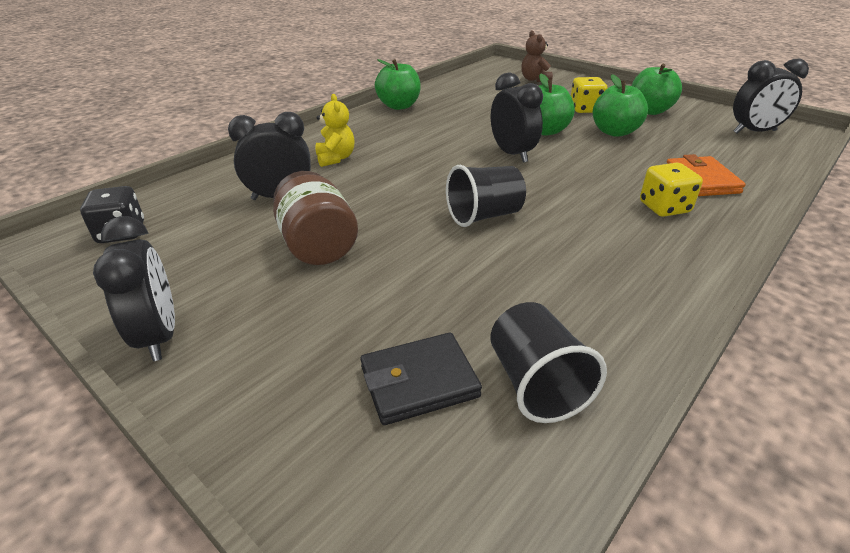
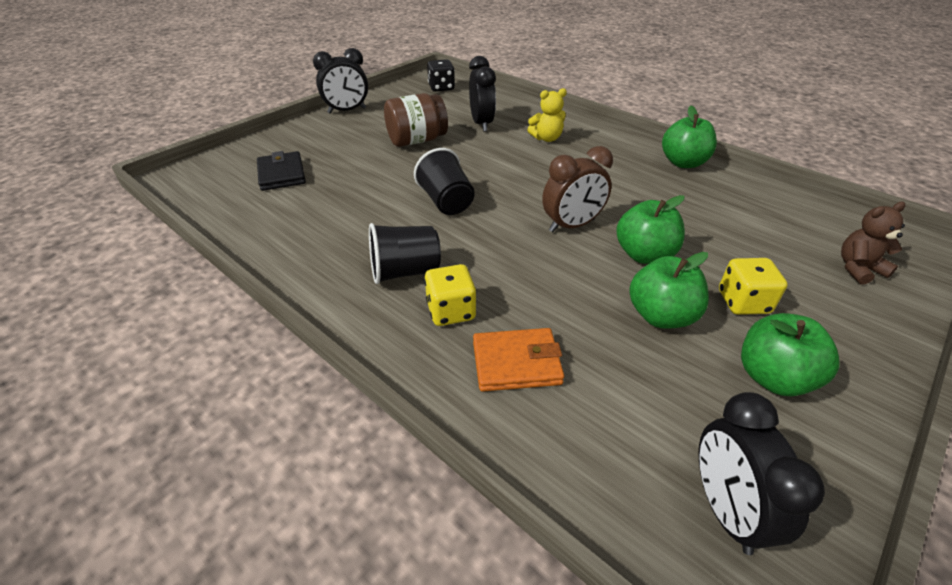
camera: 90 degrees right, 5 degrees up
(512, 154) = (572, 225): black clock -> brown clock
(536, 384) = (260, 209): black cup -> black cup (405, 272)

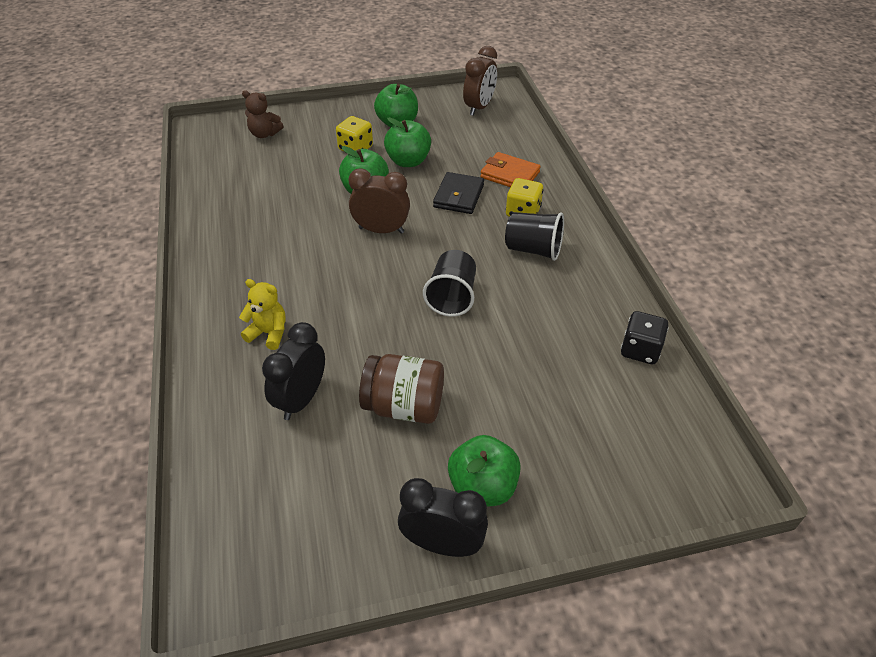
camera: 145 degrees left, 5 degrees up
(282, 174) = (591, 421): black wallet -> black wallet (458, 196)
(441, 88) = (252, 537): black dice -> black dice (640, 350)
(683, 163) = (208, 241): green apple -> green apple (482, 487)
(725, 509) = (479, 107): black clock -> brown clock

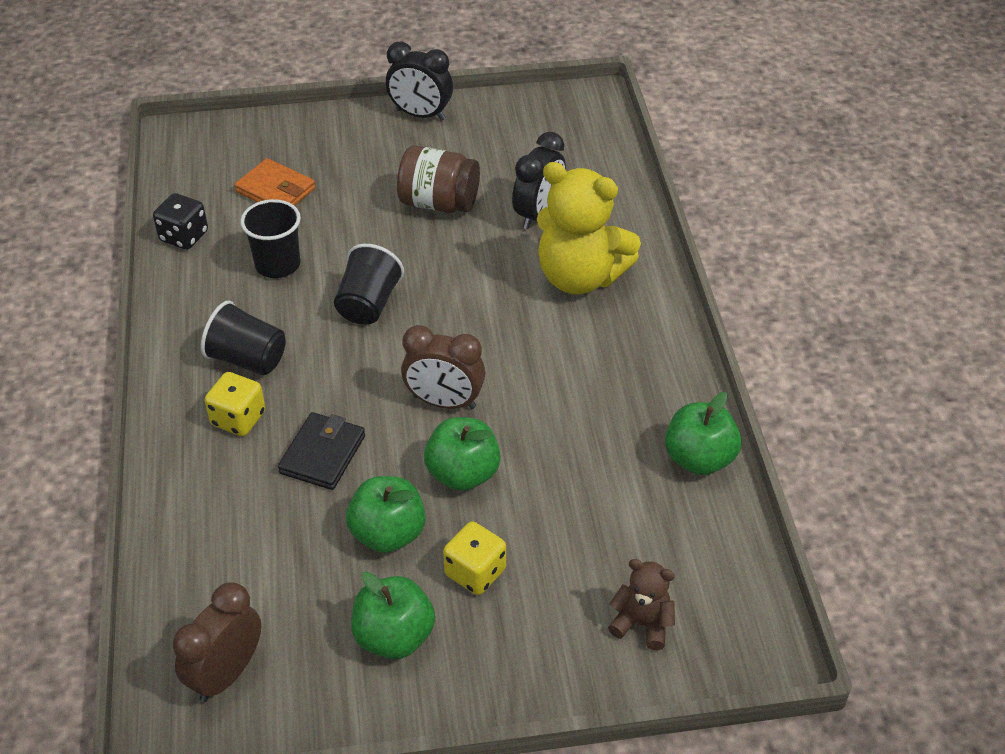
camera: 175 degrees left, 0 degrees up
(268, 333) = (580, 277): yellow teddy bear -> yellow teddy bear, size x2.01
(482, 487) = (380, 144): green apple -> green apple (699, 459)
(510, 175) = (230, 492): orange wallet -> orange wallet (275, 190)
(541, 327) = (278, 264): none -> black cup

